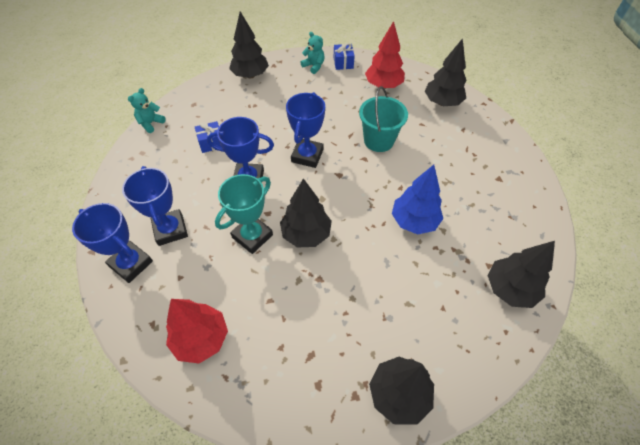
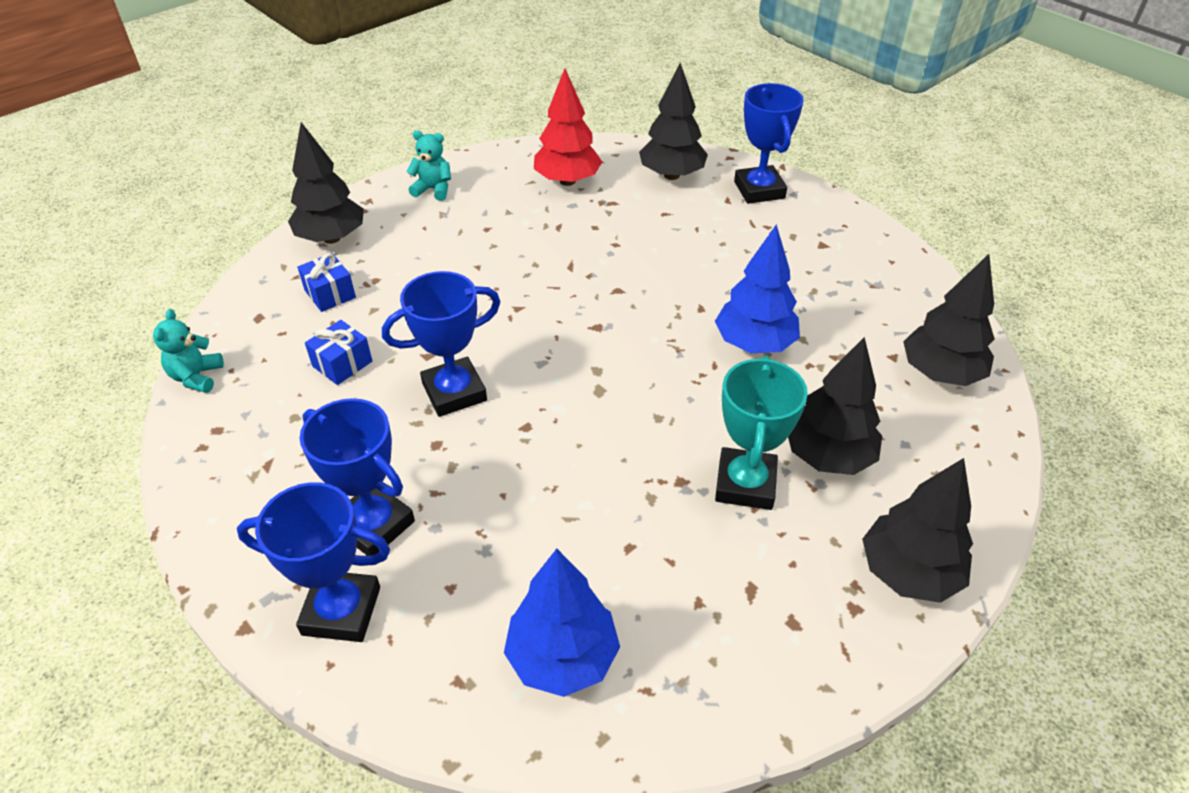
camera: 30 degrees left, 10 degrees down
(201, 339) = (562, 658): red tree -> blue tree
(252, 236) = (527, 470): turquoise trophy -> turquoise trophy (745, 484)
(306, 234) = (611, 429): black tree -> black tree (828, 456)
(307, 156) = (525, 320): blue trophy -> blue trophy (759, 190)
(343, 63) = (479, 170): blue gift -> blue gift (330, 294)
(378, 140) = (620, 258): turquoise bucket -> none

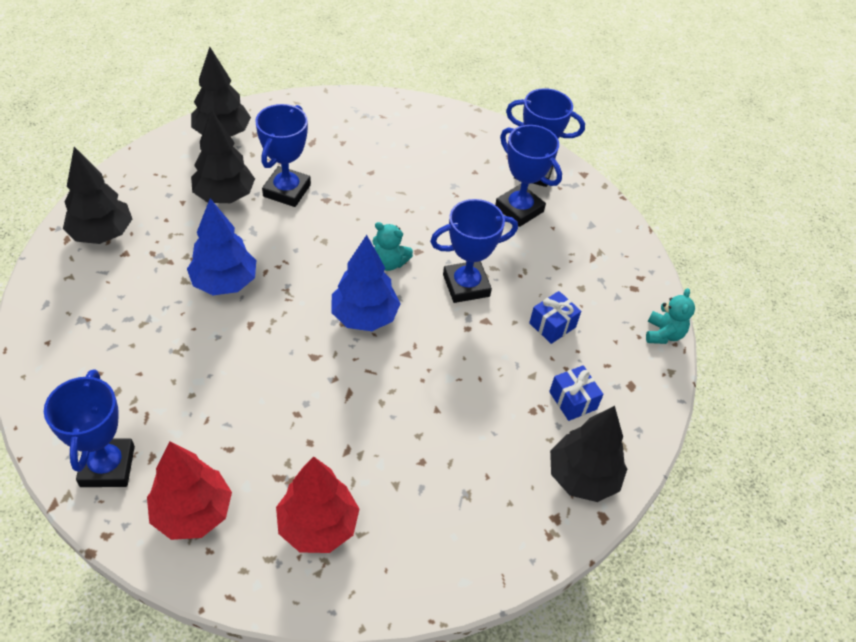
camera: 175 degrees left, 5 degrees up
(433, 189) = (476, 540): turquoise teddy bear -> turquoise teddy bear (389, 263)
(562, 658) = (420, 134): blue tree -> blue tree (364, 317)
(671, 175) = (192, 513): black tree -> red tree
(745, 484) = (287, 190): turquoise trophy -> blue trophy

